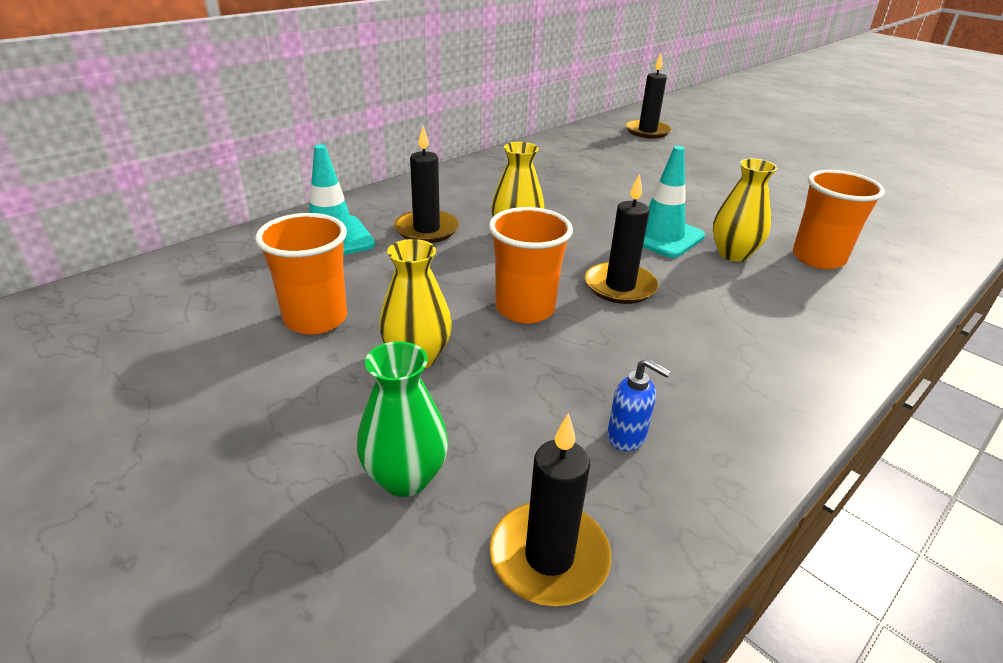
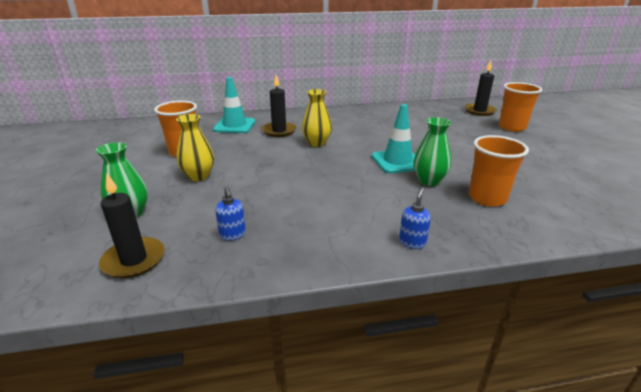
camera: 35 degrees right, 5 degrees down
(525, 309) = (271, 172): orange cup -> orange cup (512, 127)
(620, 286) = (334, 177): black candle -> none
(733, 254) = (429, 181): yellow vase -> green vase
(834, 349) = (412, 242): none -> blue soap dispenser

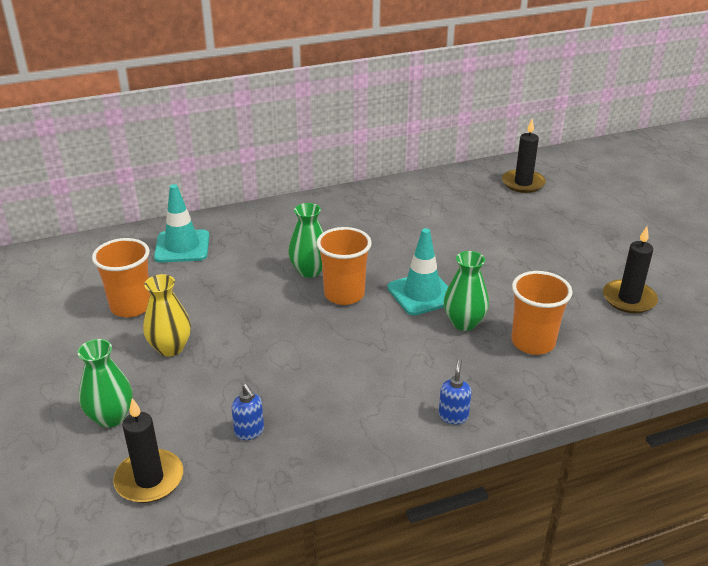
camera: 10 degrees left, 5 degrees up
(279, 131) = (250, 252): black candle -> black candle (629, 299)
(316, 143) = (309, 271): yellow vase -> green vase
(512, 127) = (565, 214): orange cup -> orange cup (344, 294)

